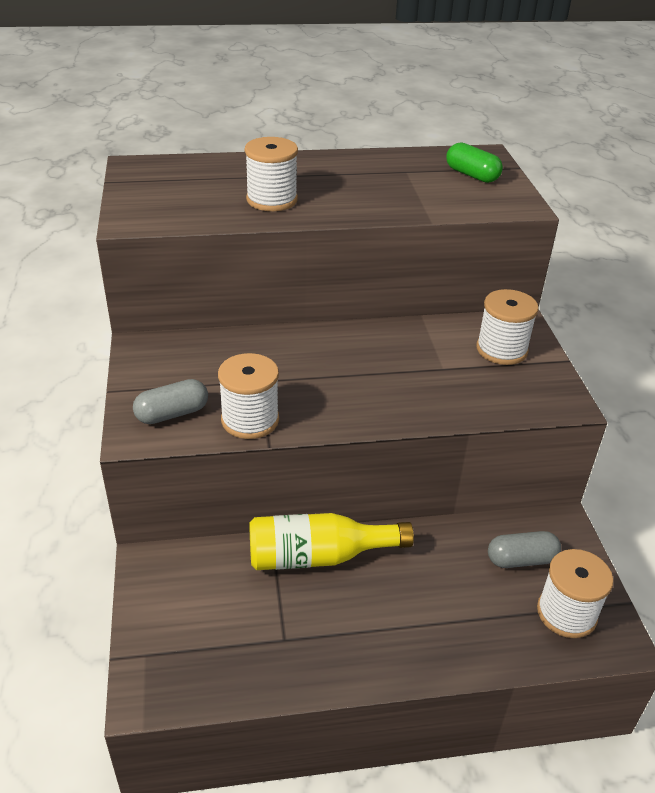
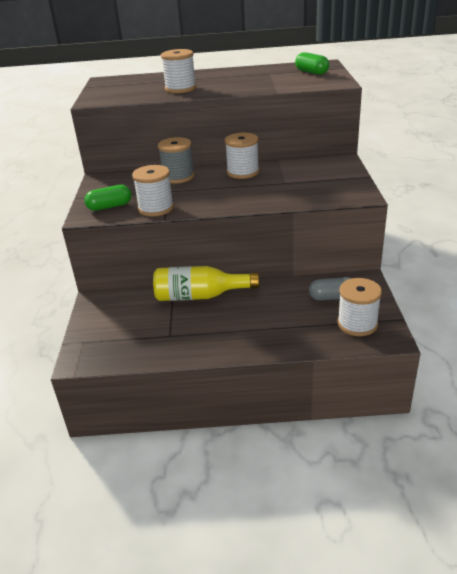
camera: 10 degrees right, 5 degrees down
(172, 414) = (110, 207): grey capsule -> green capsule
(271, 348) = (178, 177): none -> grey spool
(501, 349) = (326, 173): white spool -> white spool (243, 172)

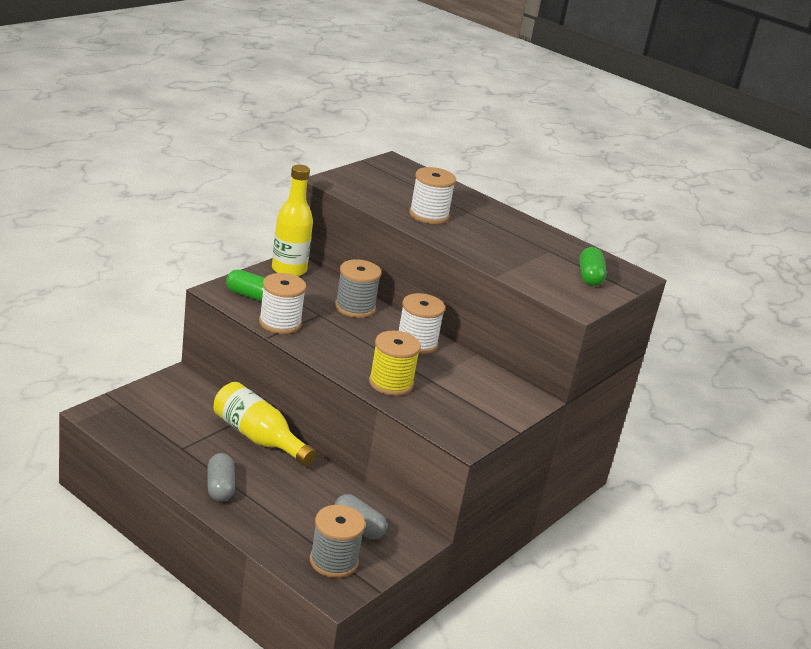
camera: 35 degrees right, 5 degrees down
(104, 182) = (289, 270): none -> yellow bottle
(231, 338) = (220, 487): none -> grey capsule
(273, 196) = (391, 383): none -> yellow spool
(357, 324) = (333, 561): white spool -> grey spool

